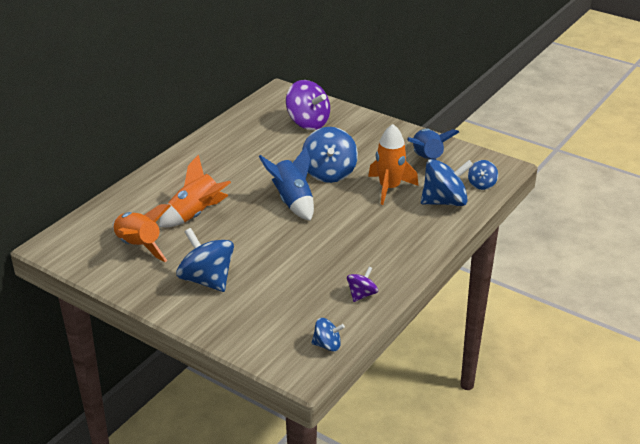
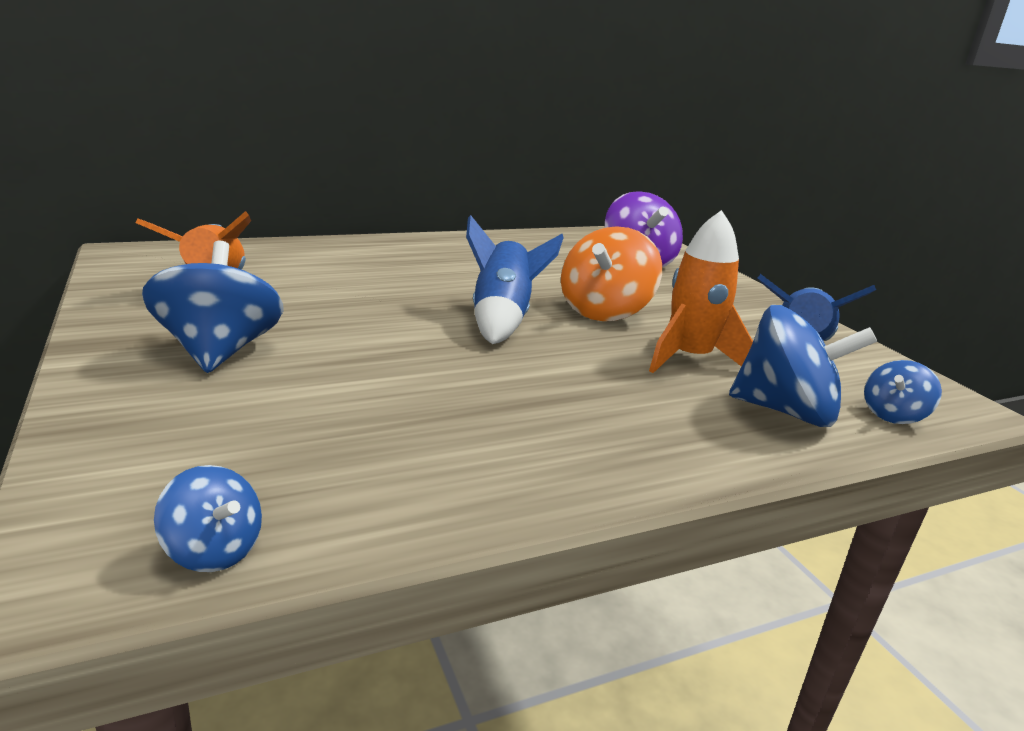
camera: 30 degrees right, 10 degrees down
(196, 214) = (345, 286): orange rocket -> none
(329, 173) = (604, 311): blue spinning top -> orange spinning top
(361, 294) = (432, 487): purple spinning top -> none

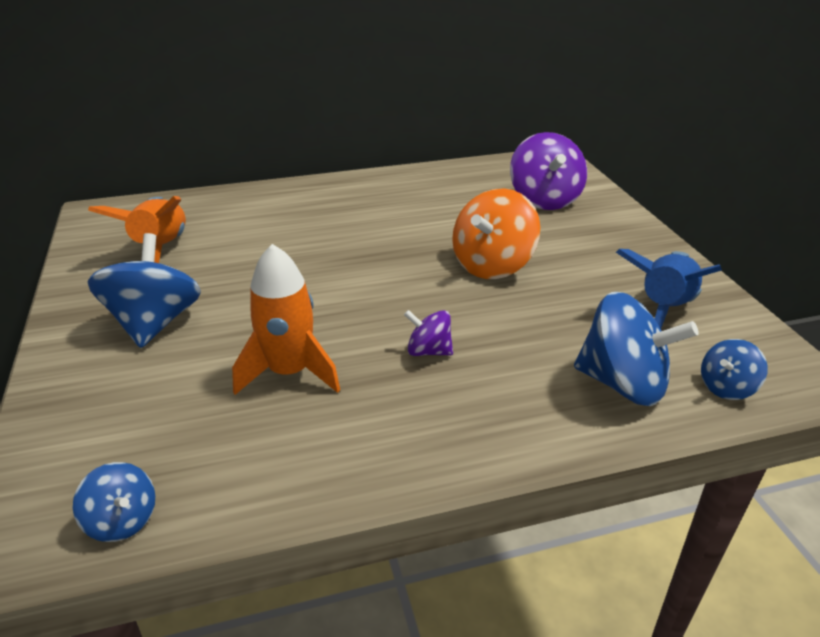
camera: 10 degrees right, 10 degrees up
(502, 319) = (396, 279): blue rocket -> none
(561, 381) = (428, 351): none -> purple spinning top
(689, 358) = (554, 321): orange rocket -> orange rocket (290, 372)

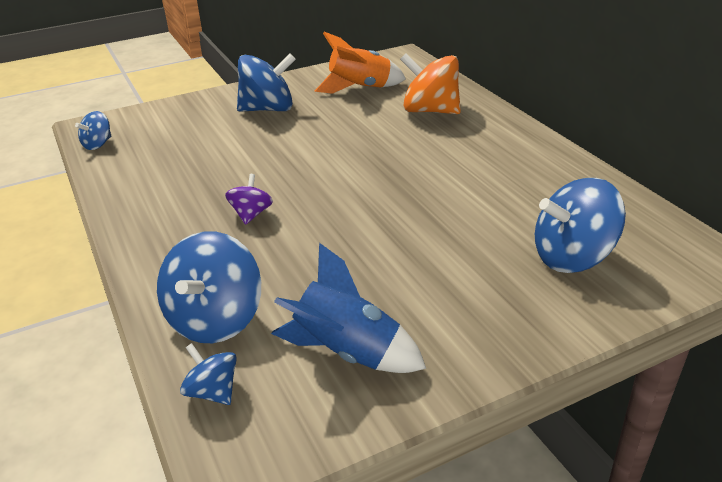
camera: 80 degrees right, 0 degrees up
(290, 372) = (220, 164): orange rocket -> none
(492, 265) = (397, 233): orange spinning top -> orange spinning top (430, 110)
(544, 199) = (572, 257): purple spinning top -> blue spinning top

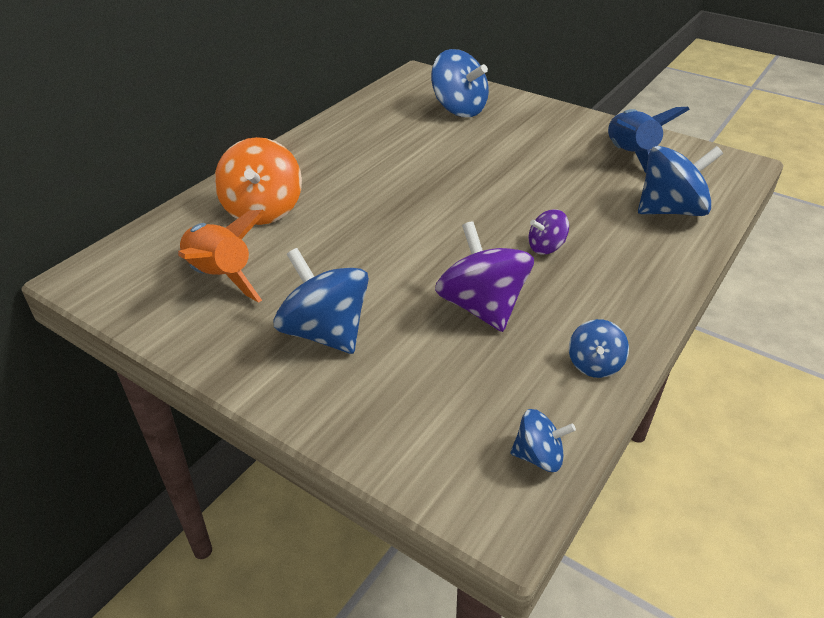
camera: 120 degrees left, 5 degrees up
(213, 392) = (716, 187): blue spinning top -> blue spinning top (594, 364)
(223, 163) = (482, 307): none -> purple spinning top

